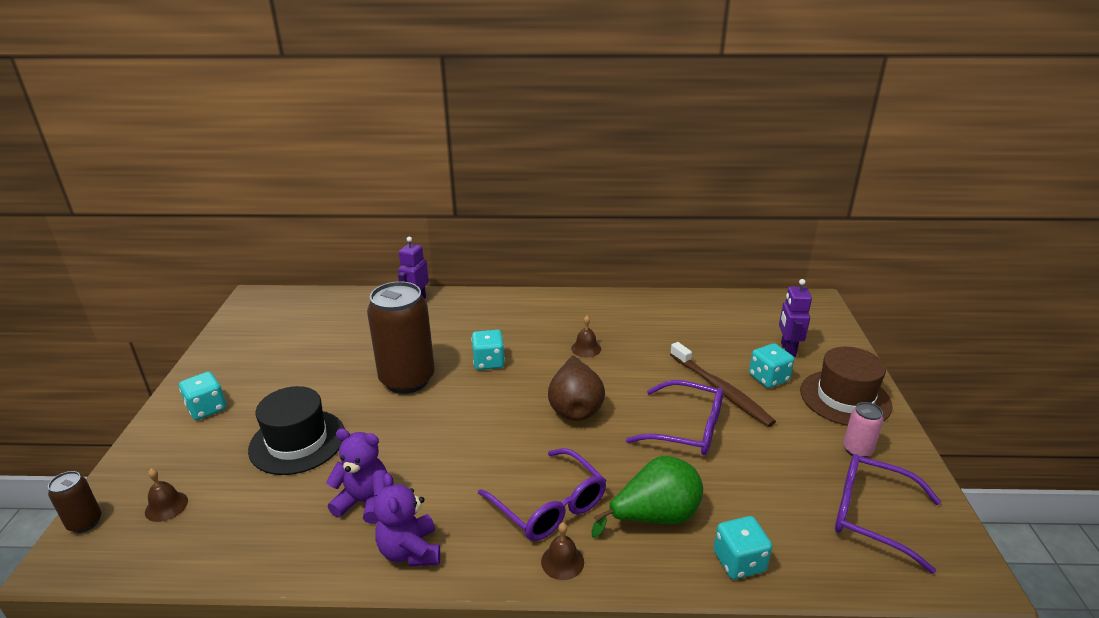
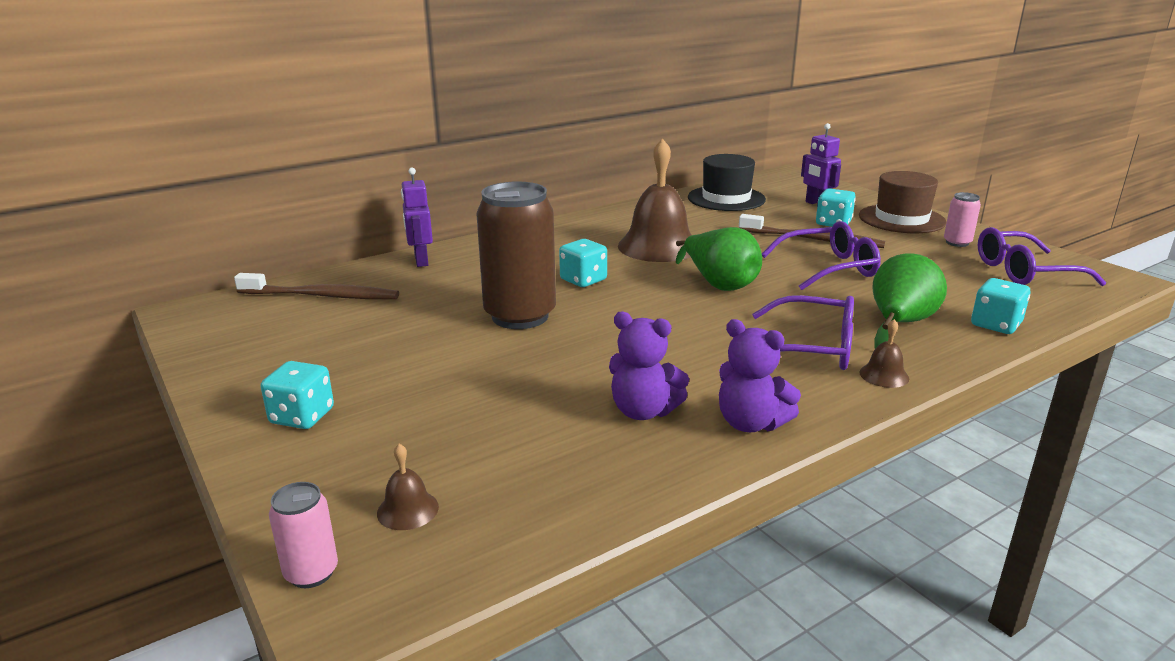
camera: 35 degrees left, 5 degrees down
(85, 522) = (311, 573): brown can -> pink can
(297, 441) = (480, 399): black hat -> black hat (726, 198)
(328, 312) = (322, 296): none -> brown toothbrush
(365, 502) = (643, 411): purple teddy bear -> purple teddy bear turned 135 degrees counterclockwise
(575, 407) = (719, 284): brown pear -> green pear
(586, 348) = (658, 246): brown bell -> brown bell, size x2.39

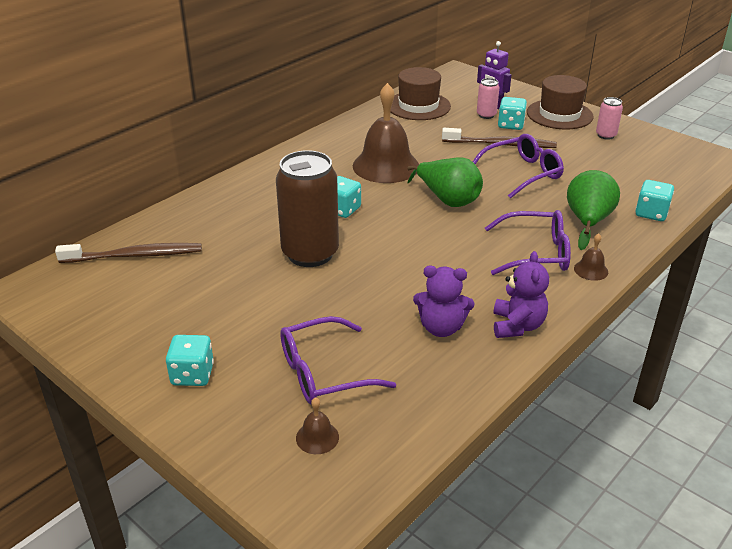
camera: 15 degrees left, 10 degrees up
(311, 573) = (279, 497): pink can -> pink can (486, 115)
(421, 261) = (198, 206): purple robot -> none
(726, 198) = (418, 106): black hat -> brown hat
(750, 423) = (517, 326): purple teddy bear -> purple teddy bear turned 105 degrees counterclockwise
(1024, 272) = (658, 159): purple glasses -> purple glasses (323, 372)

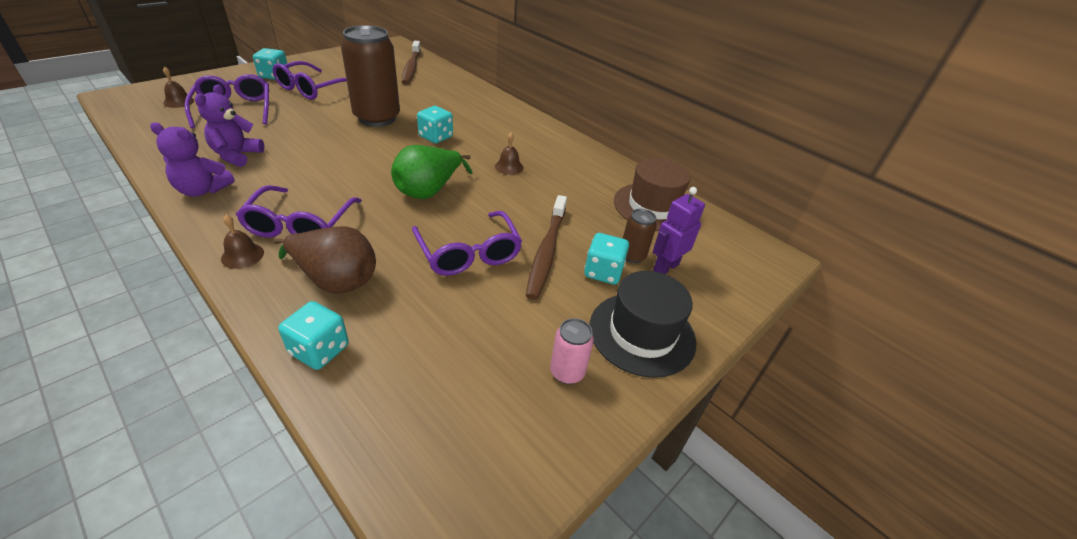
camera: 90 degrees right, 5 degrees up
(236, 325) = (311, 89): none -> purple glasses
(386, 166) = (509, 167): brown bell -> brown bell, size x0.42
(486, 115) = (632, 256): pink can -> brown can
(559, 114) = (642, 333): brown hat -> black hat
(588, 221) = (335, 280): green pear -> brown pear

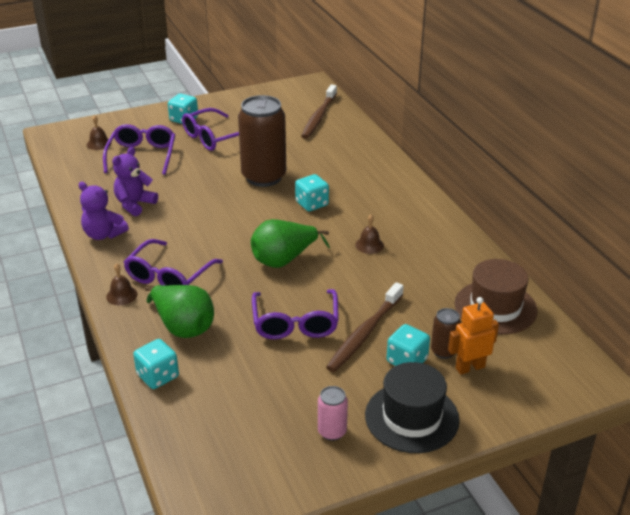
camera: 25 degrees right, 5 degrees down
(335, 280) = (183, 327): brown pear -> green pear
(665, 267) = (470, 367): purple robot -> orange robot

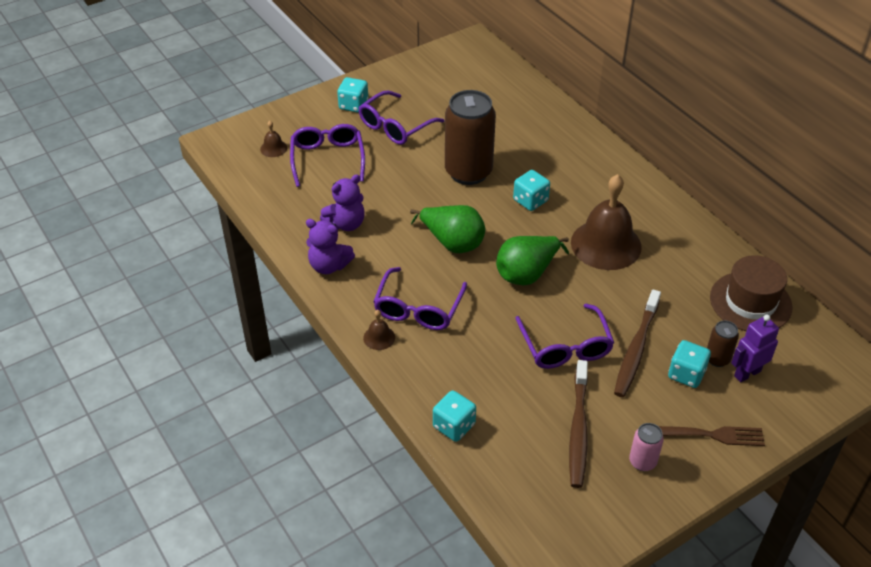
camera: 10 degrees left, 10 degrees up
(134, 204) = (346, 224): purple teddy bear -> purple teddy bear turned 150 degrees counterclockwise
(183, 327) = (456, 366): green pear -> green pear (452, 242)
(318, 117) = (497, 86): brown toothbrush -> brown toothbrush (578, 430)
(369, 245) = (606, 244): brown bell -> brown bell, size x2.39
(412, 417) = (710, 435): black hat -> brown fork
(470, 367) = (747, 373): orange robot -> purple robot

